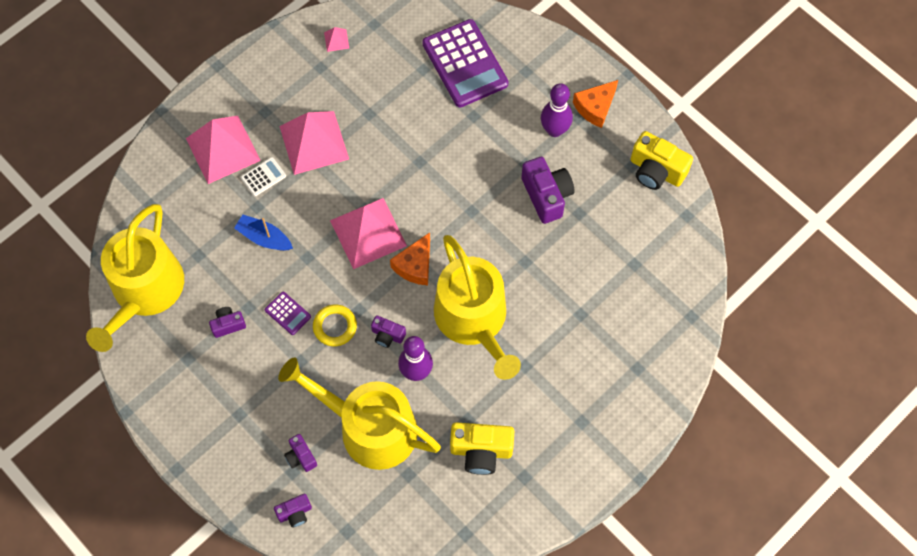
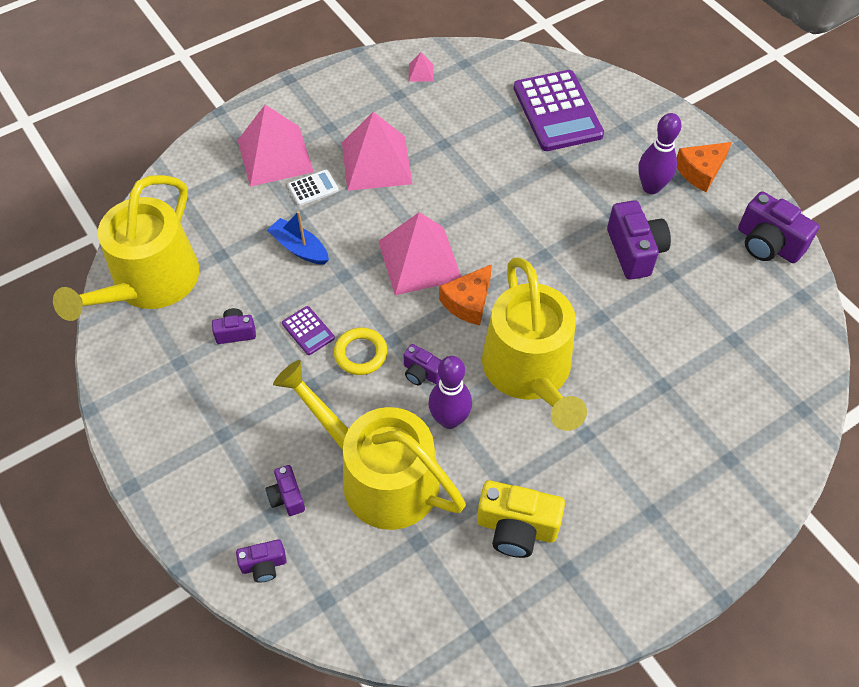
camera: 10 degrees right, 10 degrees down
(656, 171) = (767, 244): yellow camera -> purple camera

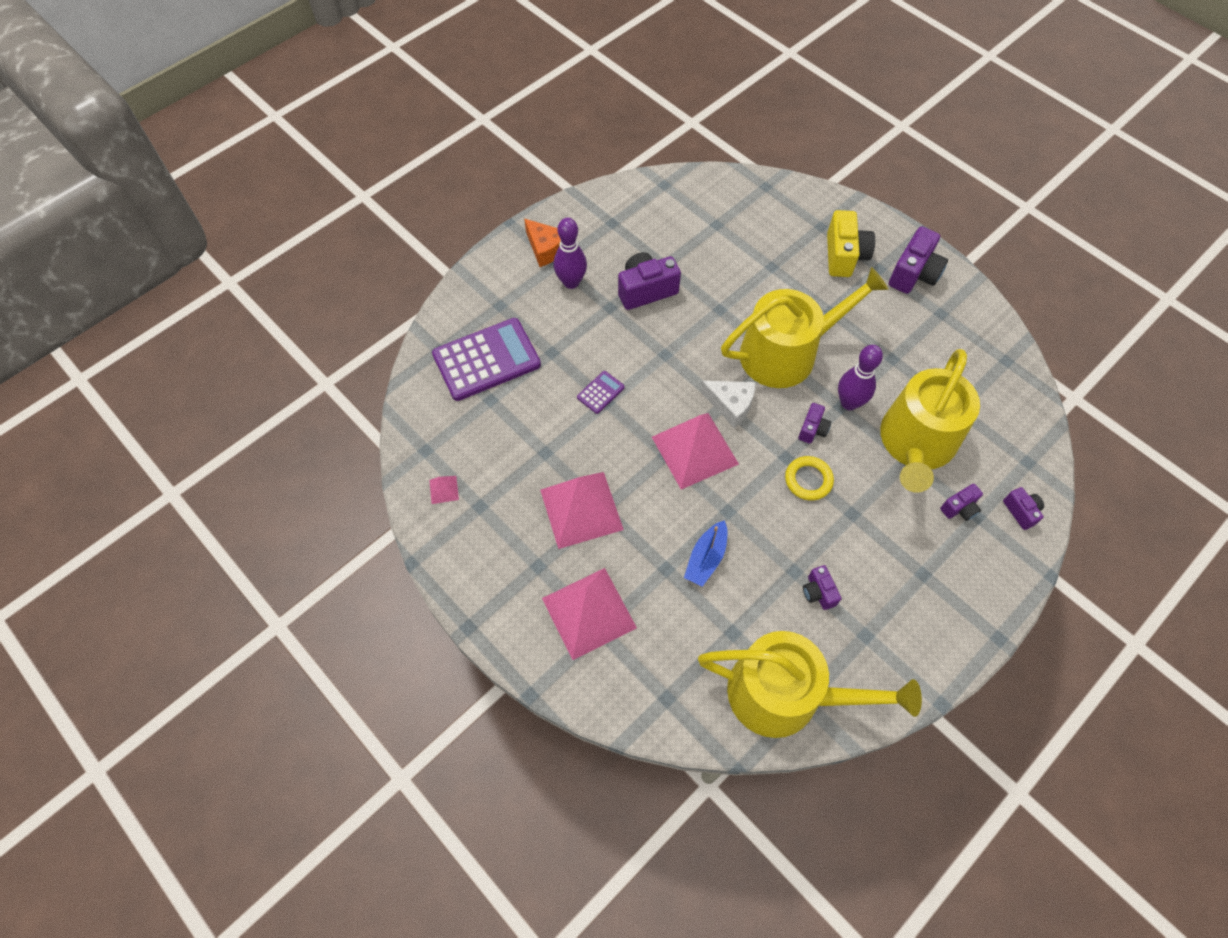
camera: 100 degrees left, 5 degrees up
(308, 331) = (797, 528): purple calculator -> purple calculator (600, 392)
(313, 188) = (627, 563): white calculator -> none
(468, 302) = (730, 405): orange cheese -> white cheese
(516, 528) = (923, 347): yellow camera -> yellow camera (844, 256)
(767, 244) = (618, 204): purple camera -> purple camera (914, 274)

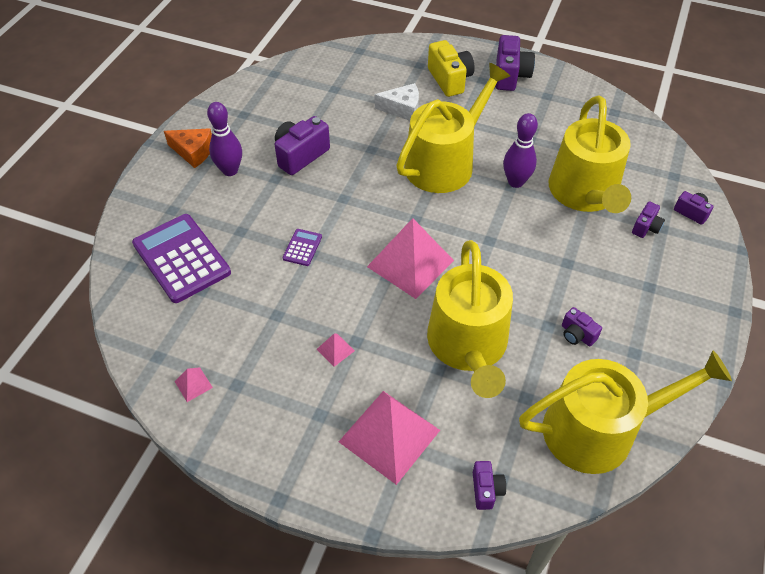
camera: 25 degrees left, 10 degrees down
(486, 360) = (181, 258): purple calculator -> purple calculator turned 75 degrees counterclockwise
(581, 509) = (335, 350): pink pyramid -> pink pyramid, size x0.41
(706, 558) = (468, 346): blue boat -> yellow watering can
(730, 405) = (421, 217): white cheese -> white cheese (402, 109)
(808, 480) = (517, 251): yellow ring -> none
(812, 429) = (498, 212): purple camera -> purple camera (486, 490)

